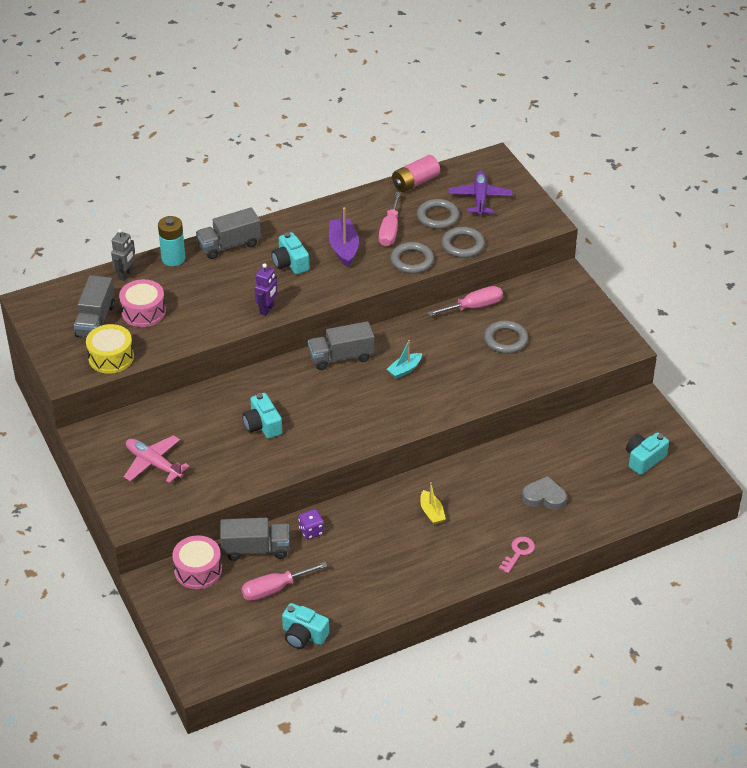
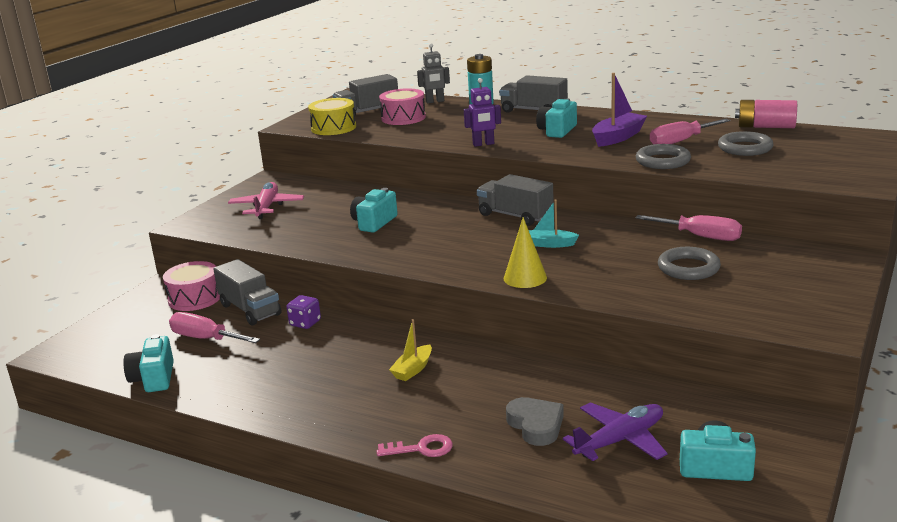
camera: 55 degrees right, 20 degrees down
(437, 408) = (525, 278): none -> yellow cone
(463, 245) = (734, 169): grey ring -> none
(480, 198) = (815, 151): purple plane -> purple plane (620, 440)

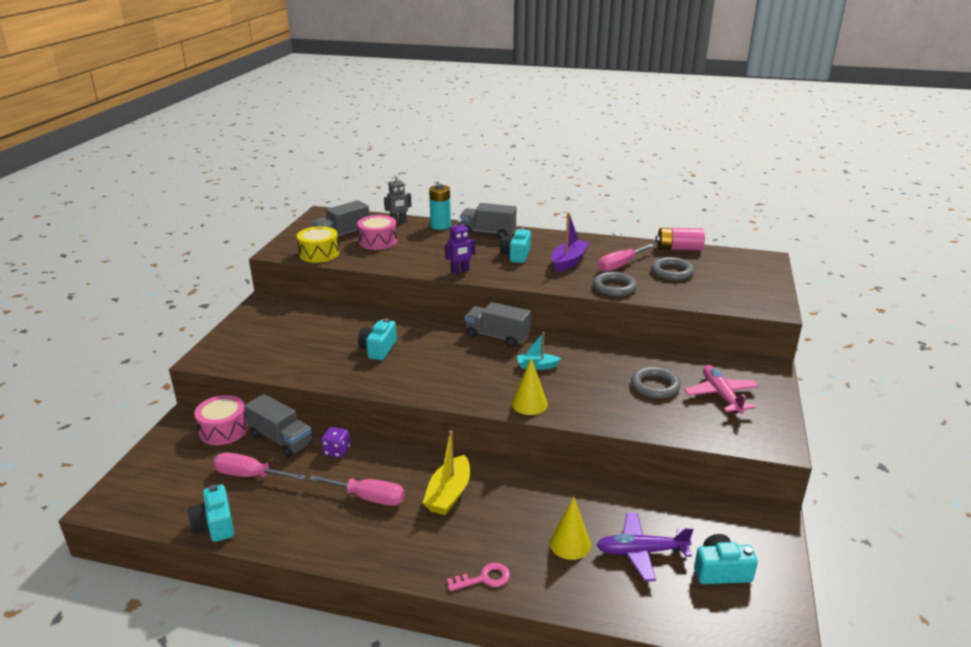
camera: 15 degrees left, 5 degrees up
(267, 207) = (273, 335): pink plane -> pink plane (721, 395)
(413, 369) = (448, 494): yellow boat -> yellow boat, size x1.59
(536, 425) = (570, 543): grey heart -> yellow cone
(620, 440) = (641, 552): purple plane -> purple plane turned 135 degrees counterclockwise
(700, 237) = (652, 352): pink screwdriver -> pink screwdriver (369, 498)

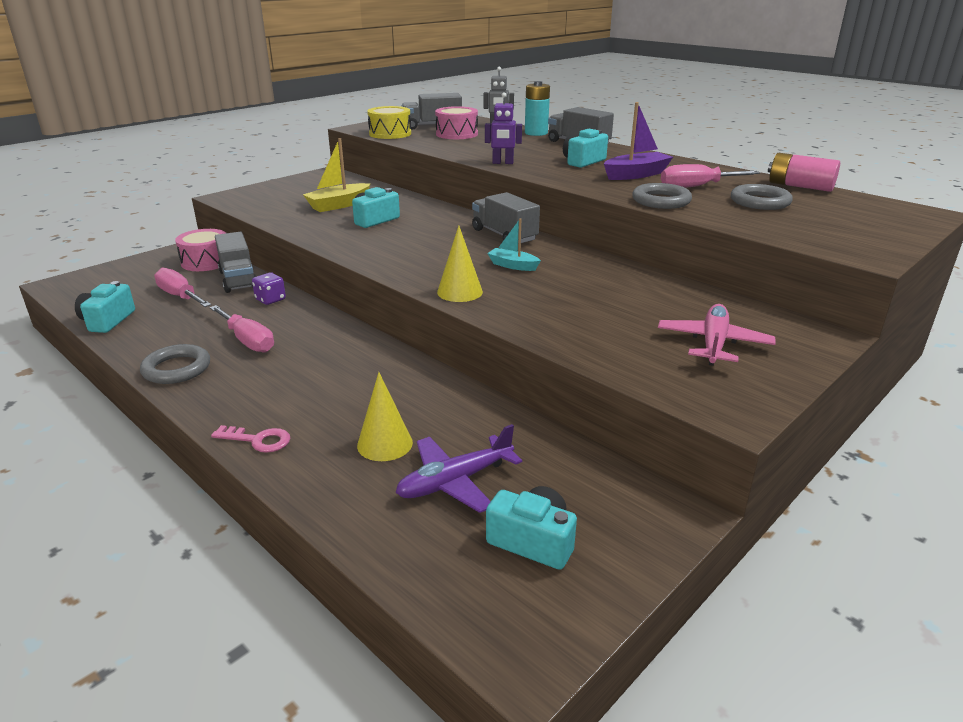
camera: 30 degrees right, 0 degrees up
(448, 494) = (321, 361): yellow boat -> yellow boat (338, 205)
(641, 552) = (455, 482): purple plane -> purple plane turned 60 degrees counterclockwise
(655, 386) = (632, 314): grey ring -> grey ring (176, 369)

